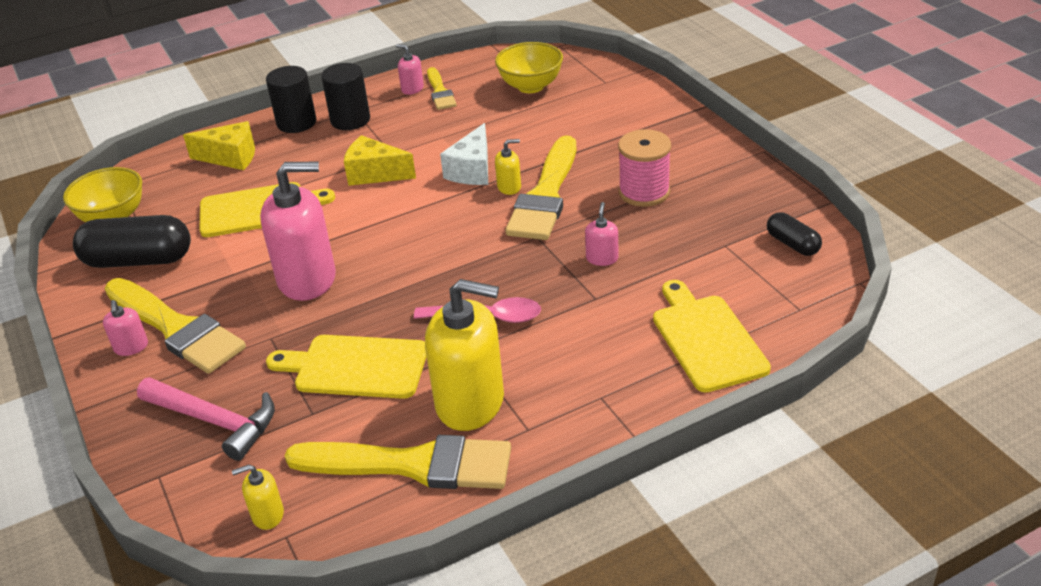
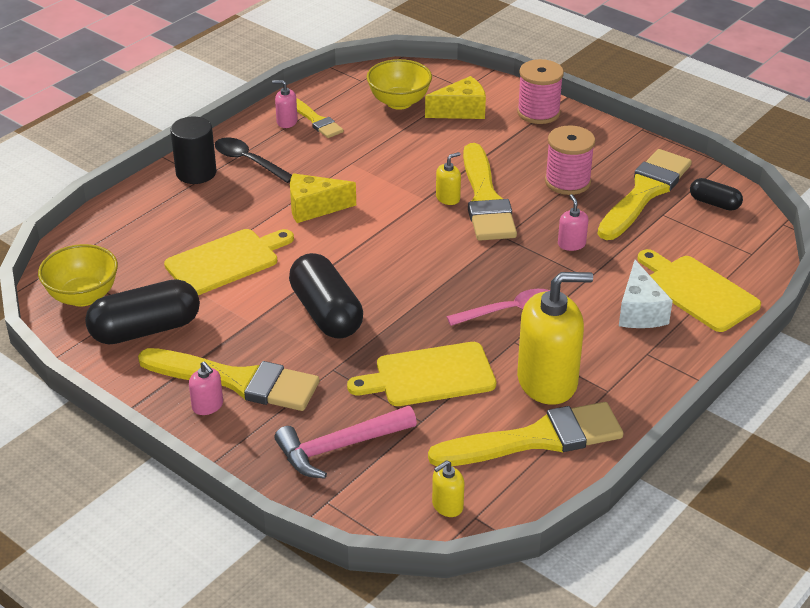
camera: 25 degrees left, 0 degrees up
(214, 421) = (340, 447): pink hammer -> pink hammer turned 150 degrees clockwise
(231, 157) = (156, 217): yellow cheese -> yellow cheese (461, 111)
(307, 279) = (326, 313): pink soap dispenser -> black capsule
(350, 120) = (249, 161): black cylinder -> black spoon
(472, 170) = (403, 189): white cheese -> white cheese (640, 311)
(663, 117) = (538, 112): none -> pink spool
(720, 218) = (645, 192): none -> yellow brush

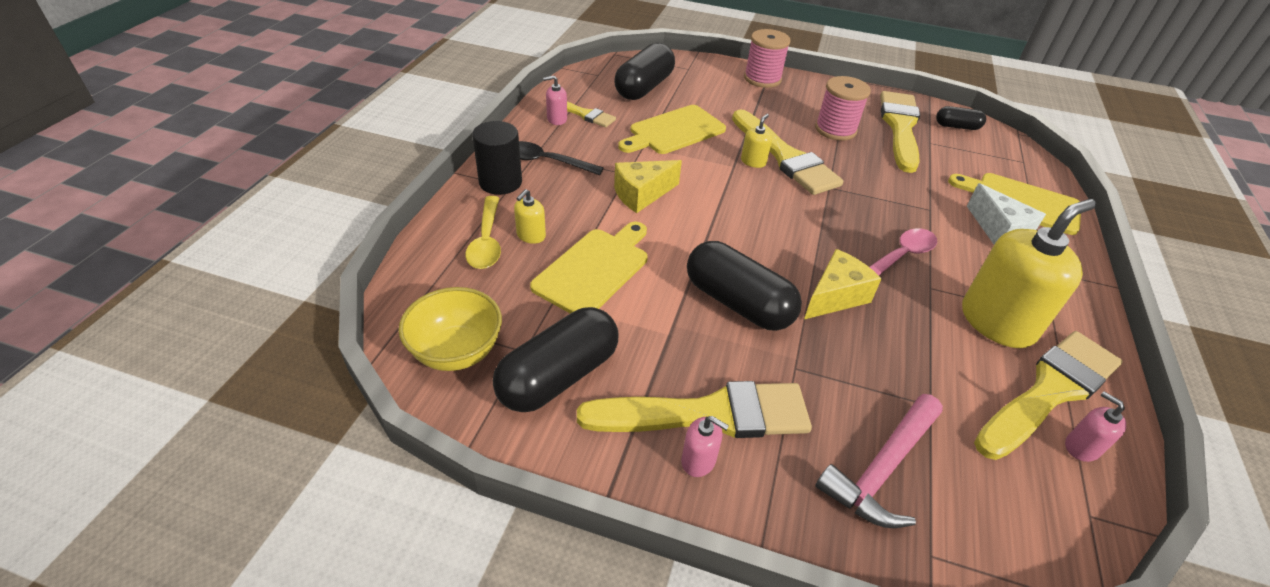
camera: 25 degrees left, 5 degrees up
(154, 220) = (486, 241): none -> yellow spoon
(399, 102) = (644, 87): yellow bowl -> black capsule
(429, 376) = (892, 347): yellow cutting board -> yellow cutting board (674, 131)
(447, 506) = (1052, 510): yellow soap dispenser -> yellow soap dispenser (531, 235)
(461, 111) = (701, 86): yellow cheese -> yellow cheese (835, 296)
(571, 244) = (888, 182): pink soap dispenser -> pink soap dispenser (1081, 447)

